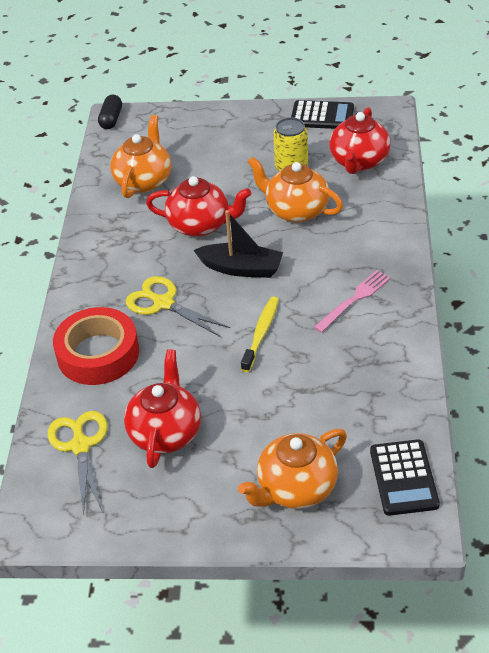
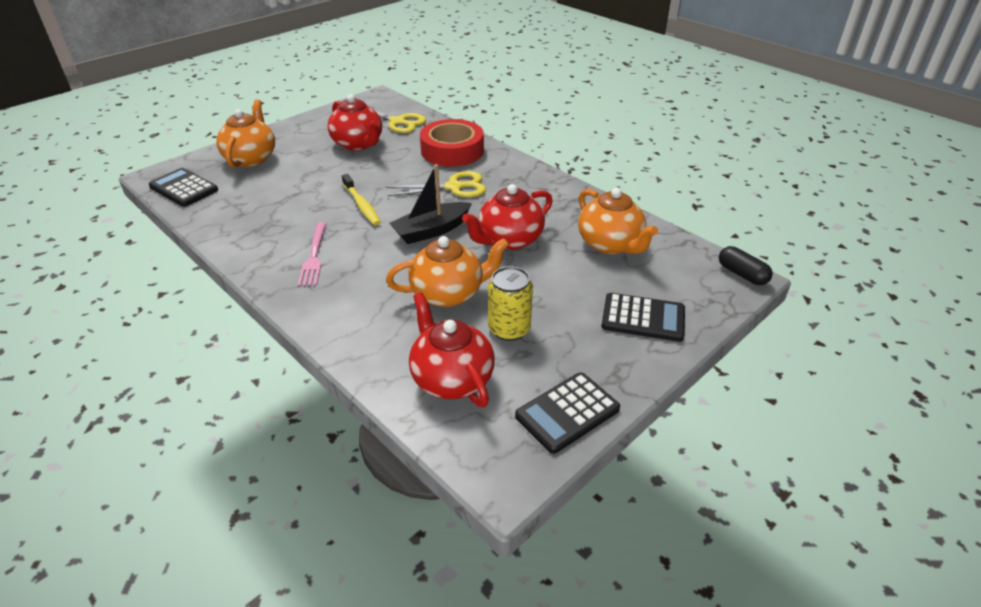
camera: 130 degrees right, 5 degrees down
(210, 131) = (643, 318): none -> black calculator

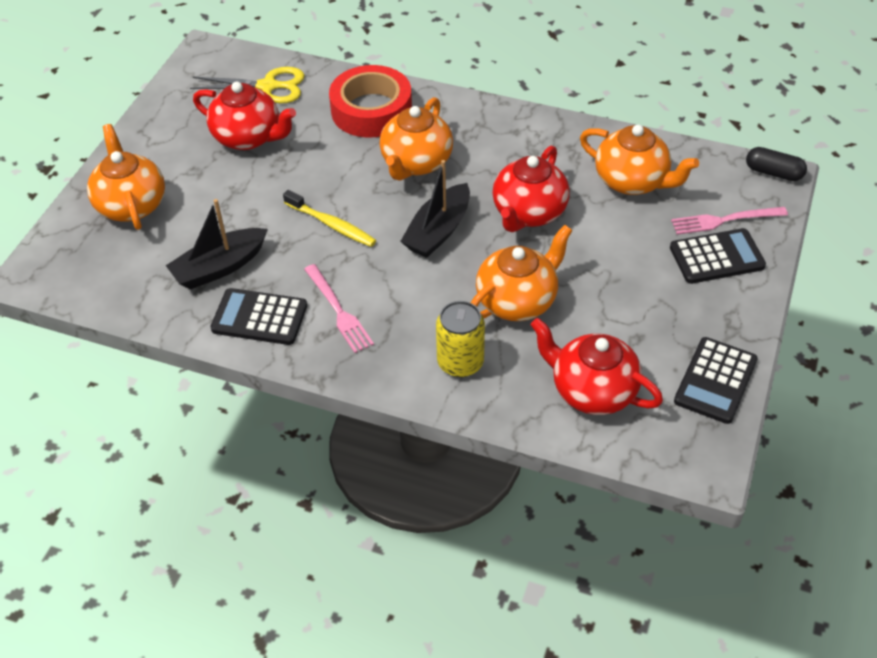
camera: 25 degrees left, 10 degrees up
(184, 188) = (89, 279): black calculator -> black calculator (259, 317)
(265, 206) = (219, 267): none -> black boat
(454, 187) = (416, 163): yellow scissors -> orange teapot
(509, 329) = (605, 317): yellow can -> yellow can (460, 362)
(670, 294) = (724, 220): none -> pink fork

